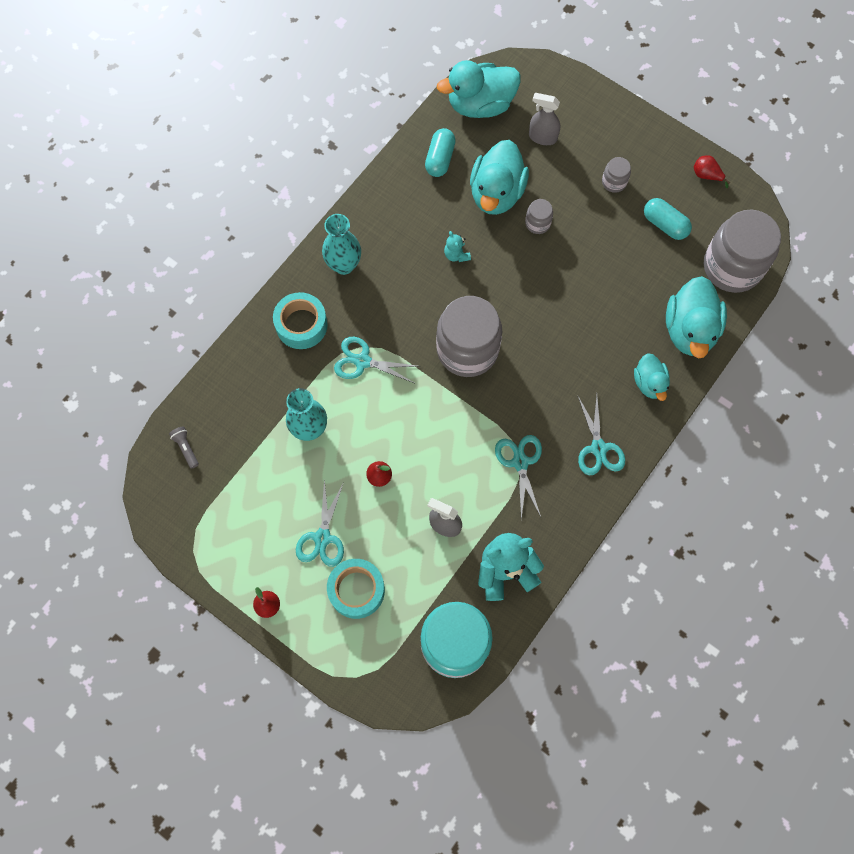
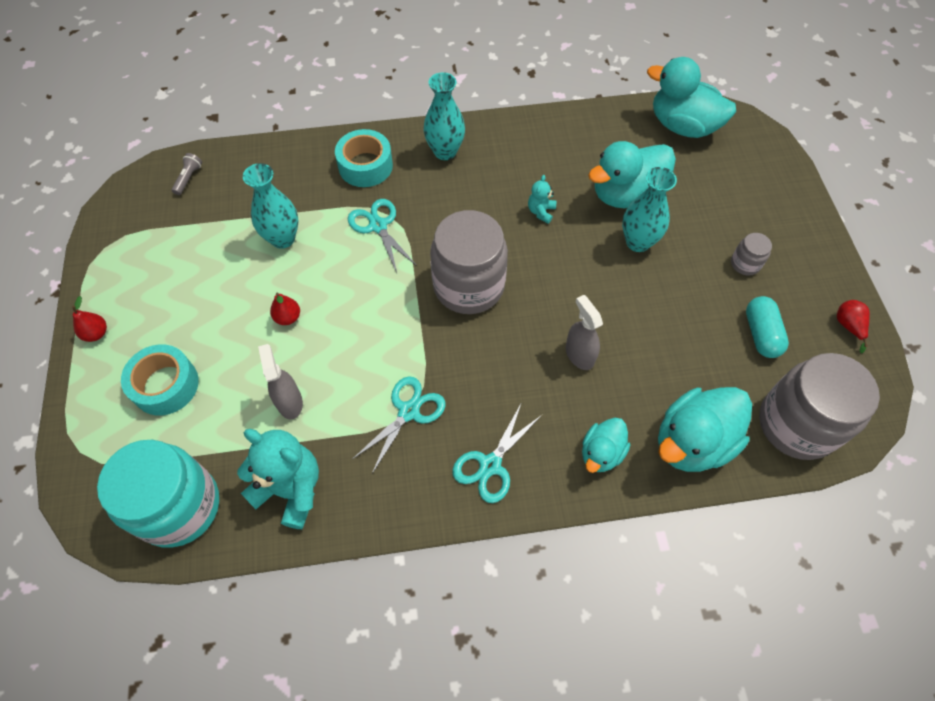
camera: 45 degrees right, 10 degrees down
(322, 538) = (193, 322): turquoise scissors -> none
(440, 159) = (605, 138): turquoise capsule -> none
(537, 223) = (638, 242): grey jar -> turquoise vase
(542, 137) = (713, 184): grey spray bottle -> grey spray bottle (579, 354)

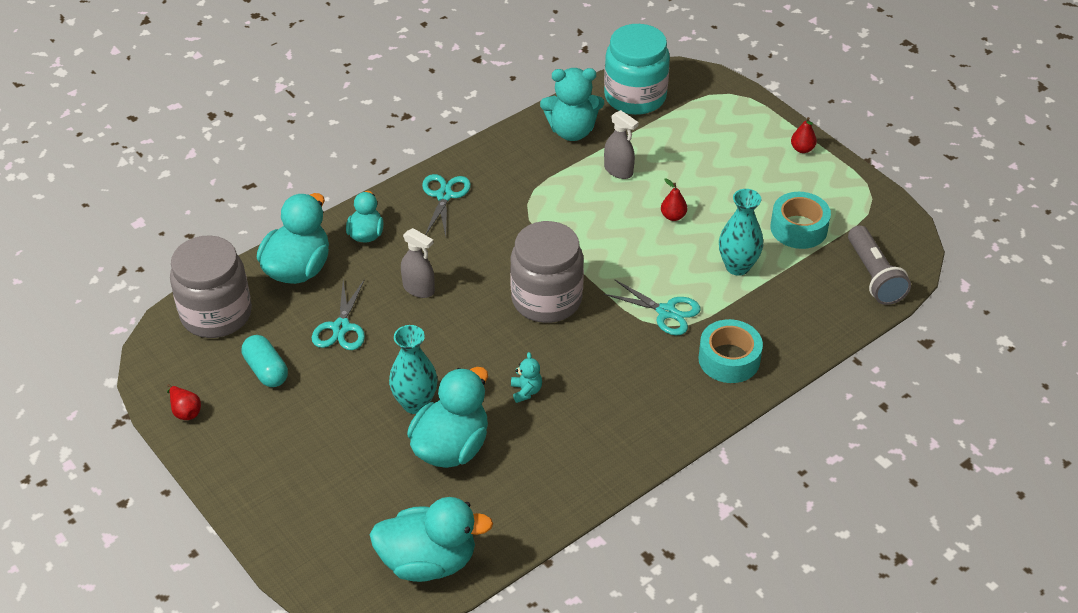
camera: 150 degrees right, 15 degrees down
(165, 385) = (716, 144): turquoise tape -> turquoise tape (798, 228)
(188, 178) = (874, 276): grey flashlight -> grey flashlight, size x2.05
(408, 411) = (527, 200): turquoise scissors -> turquoise scissors (341, 327)
(445, 151) = (665, 409): turquoise vase -> none
(745, 264) = (301, 428): grey jar -> none

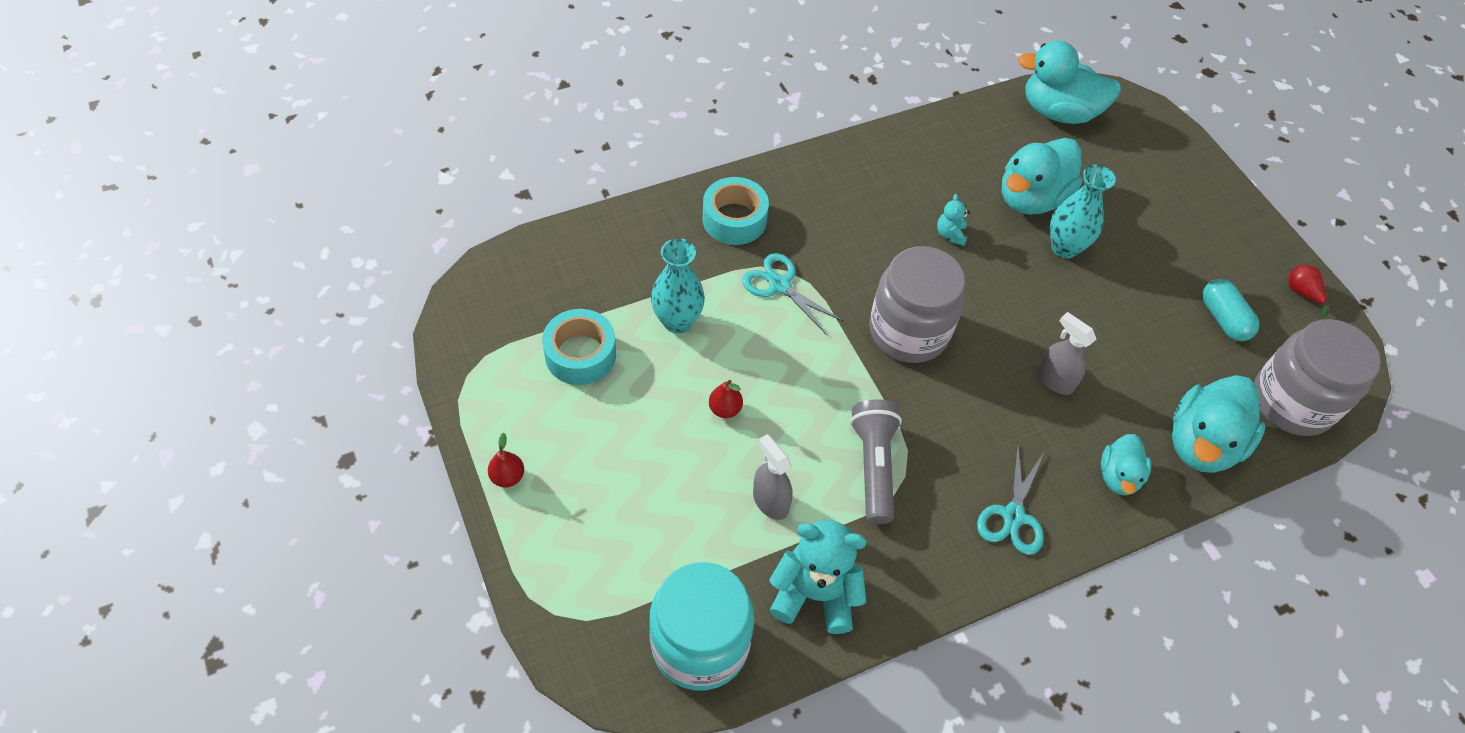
camera: 170 degrees left, 10 degrees up
(341, 327) = (1144, 351): turquoise scissors -> none
(874, 276) = (531, 273): grey flashlight -> grey flashlight (873, 466)

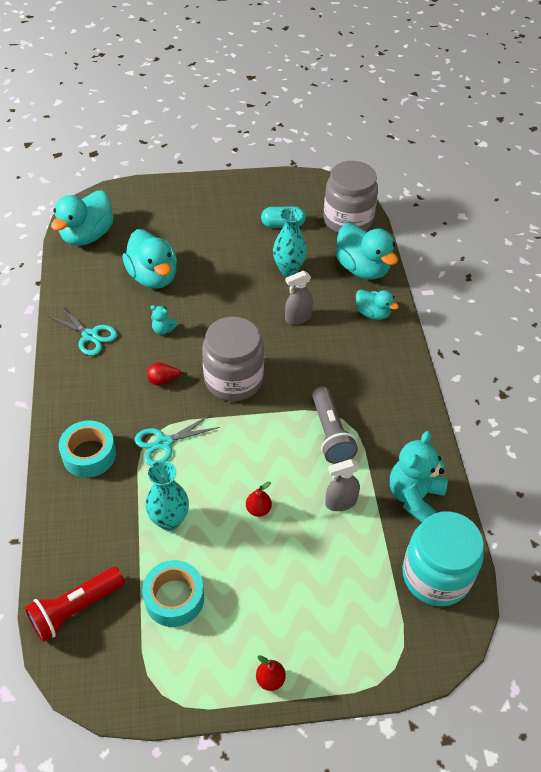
camera: 70 degrees left, 5 degrees down
(542, 268) = (75, 609): none -> red flashlight
(873, 466) = (330, 434): grey flashlight -> grey flashlight turned 120 degrees counterclockwise
(1013, 516) = (385, 373): turquoise scissors -> turquoise scissors (90, 335)
(1064, 247) = (200, 275): turquoise vase -> turquoise vase (288, 269)
(1301, 293) = (278, 185): red pear -> red pear (164, 380)

